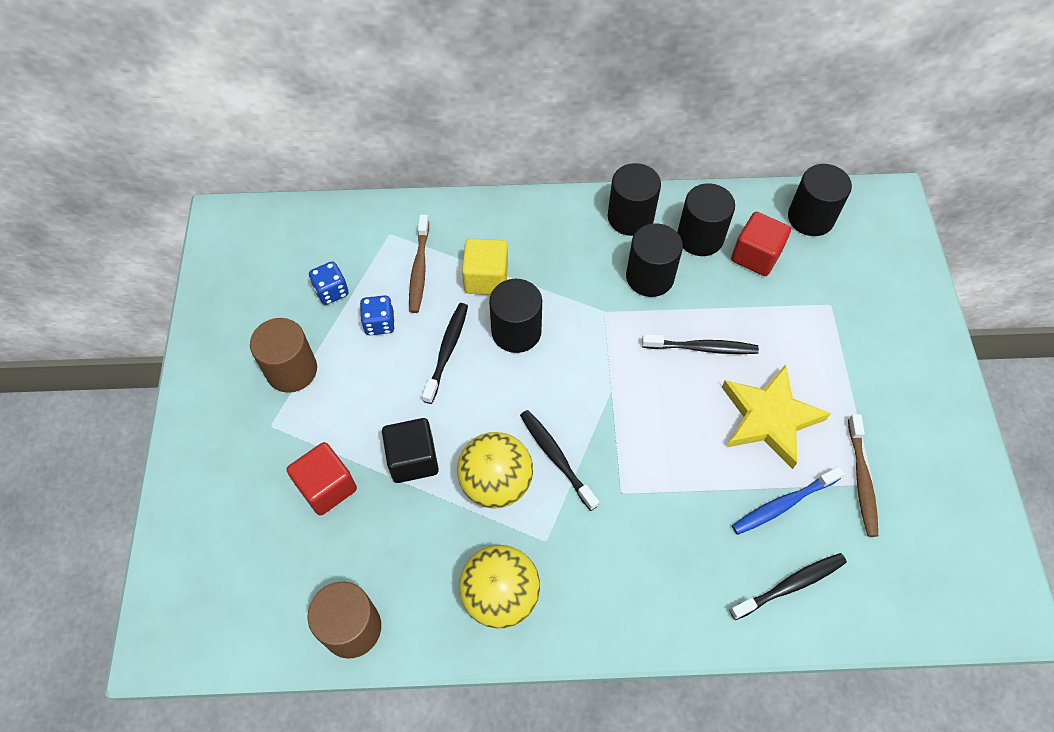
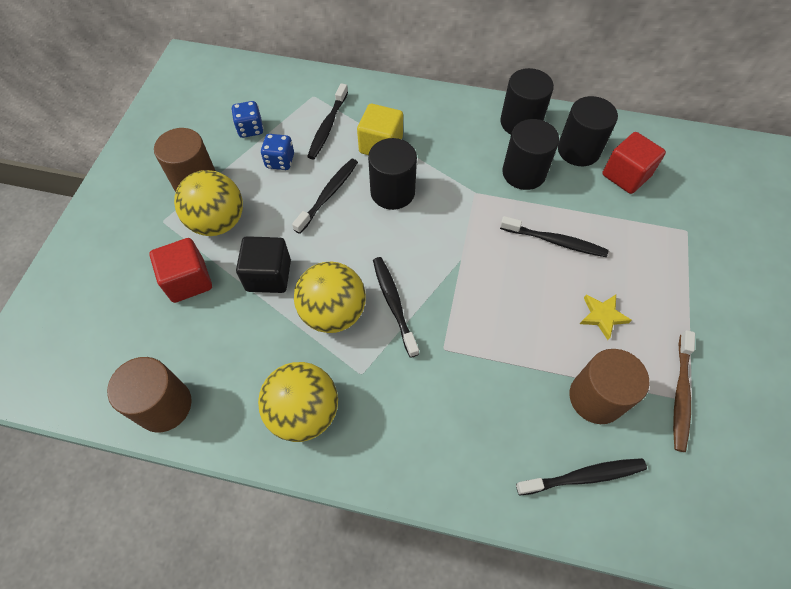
camera: 15 degrees right, 0 degrees up
(335, 412) = (218, 222): none -> yellow ball
(419, 269) = (327, 127): brown toothbrush -> black toothbrush
(769, 418) = (602, 316): yellow star -> yellow star, size x0.48
(783, 504) = (596, 397): blue toothbrush -> brown cylinder
(810, 218) = (685, 155): black cylinder -> none

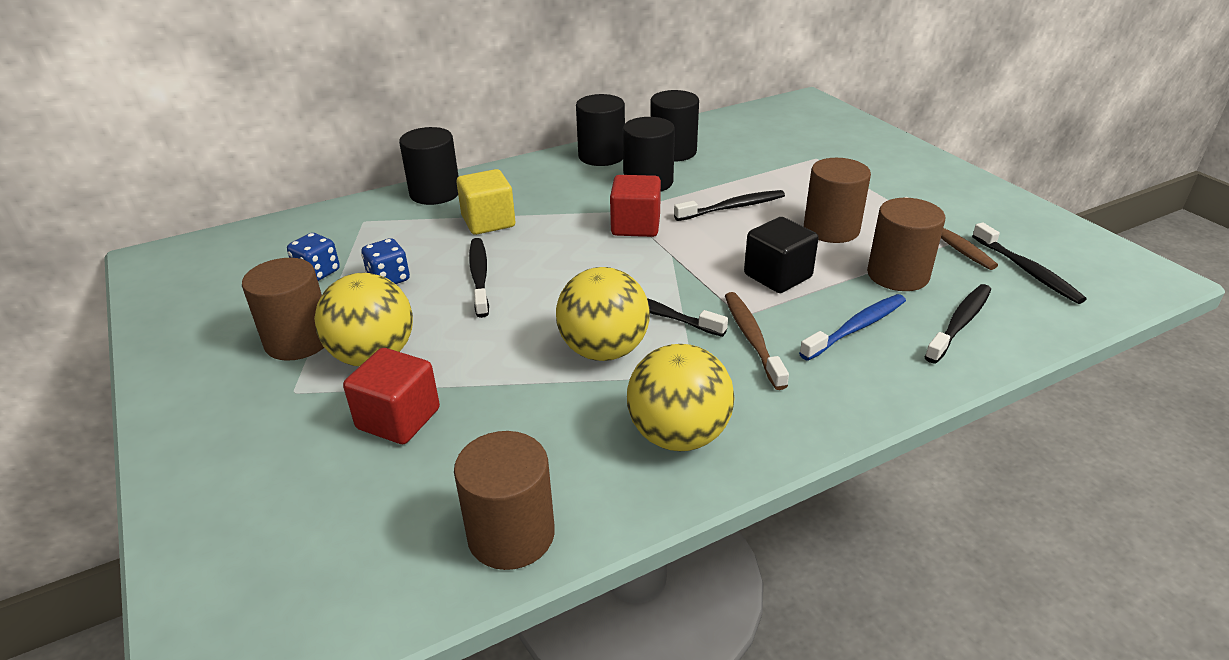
camera: 40 degrees left, 25 degrees down
(268, 275) = (494, 363): black cube -> black cube (777, 276)
(327, 127) = (411, 234): black toothbrush -> black toothbrush (1027, 270)
(392, 192) = (545, 245): black cylinder -> black cylinder (435, 193)
(427, 374) = (752, 339): none -> brown toothbrush
(505, 420) = (856, 328): none -> blue toothbrush
(602, 316) = (831, 229): yellow star -> brown cylinder
(626, 175) = (729, 150): red cube -> red cube (635, 226)

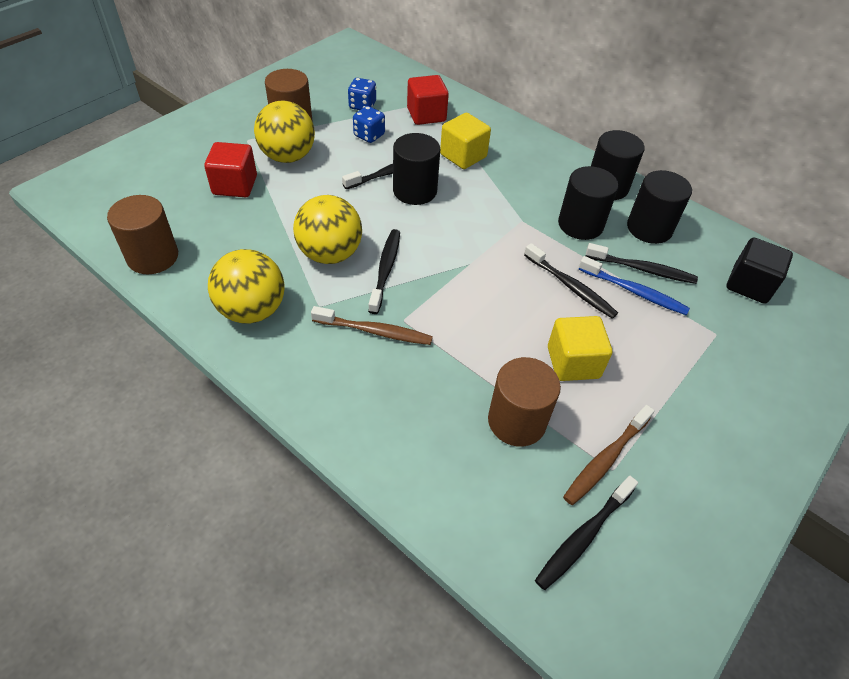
camera: 65 degrees right, 15 degrees up
(435, 193) = (487, 119): black cylinder -> black cylinder (415, 191)
(635, 226) = (502, 233): red cube -> red cube (426, 115)
(752, 339) = (375, 331): brown toothbrush -> brown toothbrush turned 45 degrees clockwise
(777, 276) = (471, 334): black cube -> black cube (749, 285)
(831, 229) = (573, 362): brown cylinder -> yellow cube
(856, 328) = (417, 396): blue toothbrush -> blue toothbrush (634, 291)
(959, 323) = (456, 474): black toothbrush -> black toothbrush (642, 269)

